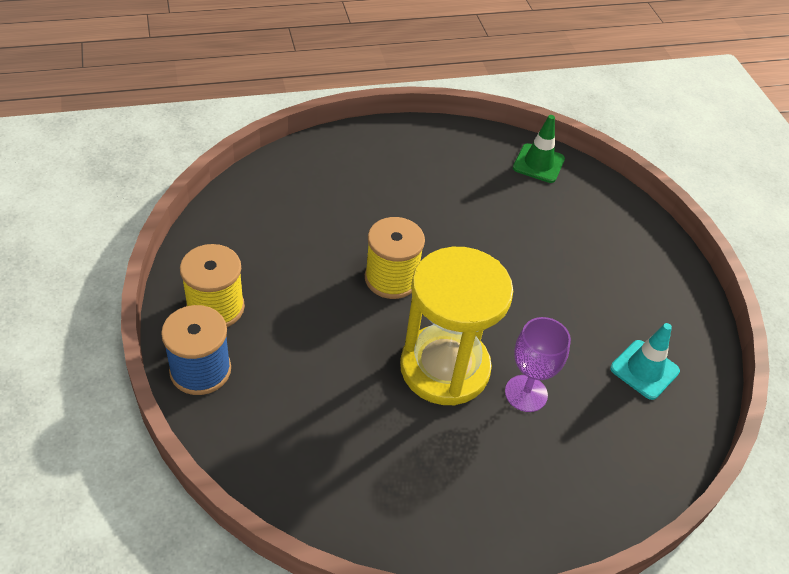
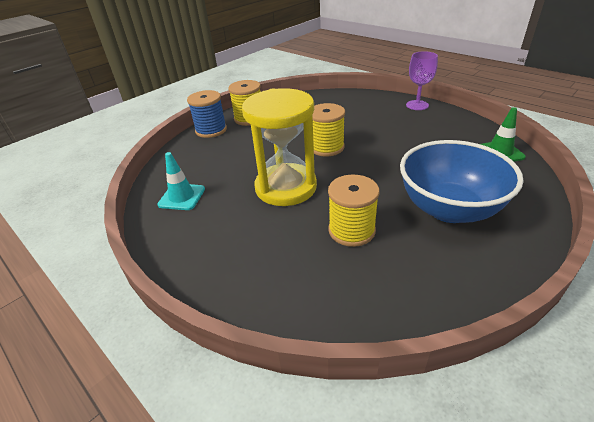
camera: 65 degrees right, 10 degrees down
(526, 393) = (301, 223): purple goblet -> purple goblet (417, 105)
(569, 359) = (351, 230): none -> yellow spool
(593, 268) = (449, 209): none -> blue bowl
(644, 370) = (389, 271): turquoise traffic cone -> turquoise traffic cone (182, 197)

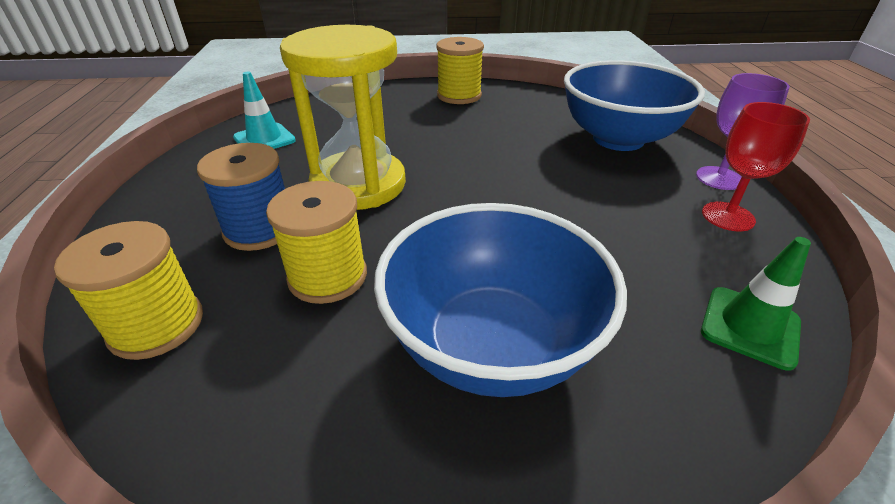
camera: 40 degrees right, 0 degrees up
(211, 130) = (402, 91): blue spool -> blue spool (260, 229)
(326, 147) = (483, 167): yellow spool -> yellow spool (156, 325)
(358, 106) = (618, 139): none -> blue bowl
(441, 119) = (728, 216): none -> red goblet

